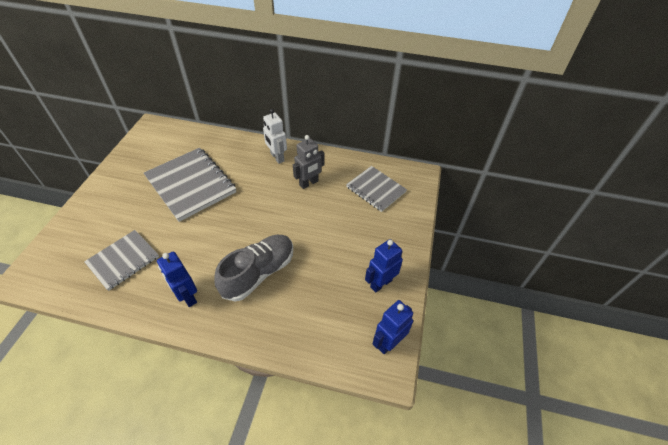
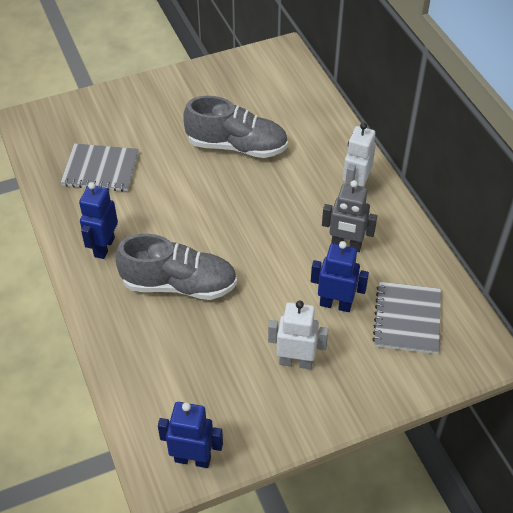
camera: 55 degrees right, 0 degrees up
(191, 184) = (237, 146): grey notebook -> grey shoe
(362, 250) = (296, 361): none -> white robot
(380, 283) = (264, 407): blue robot -> blue robot (335, 304)

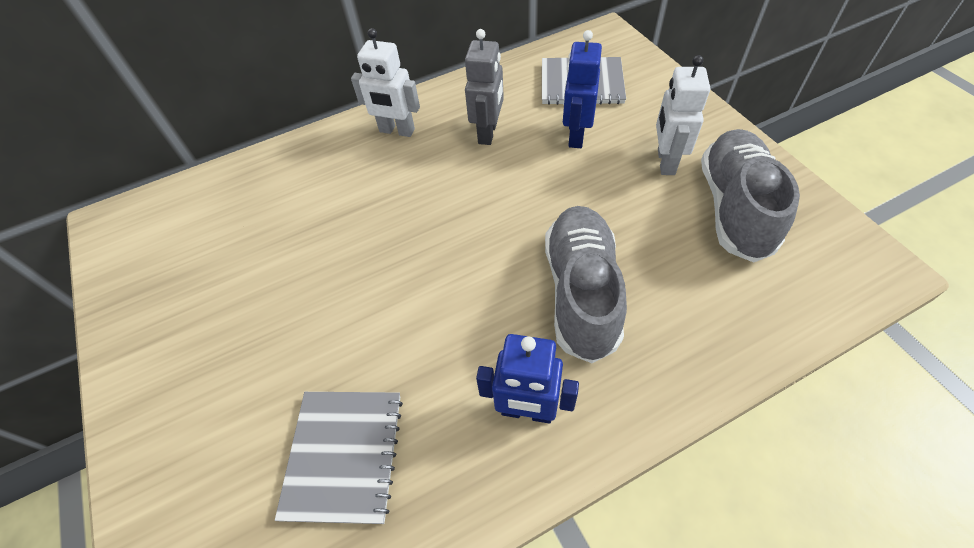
camera: 90 degrees left, 5 degrees up
(193, 459) = (837, 239): blue robot -> none
(237, 146) = (309, 256): grey shoe -> grey shoe (734, 207)

